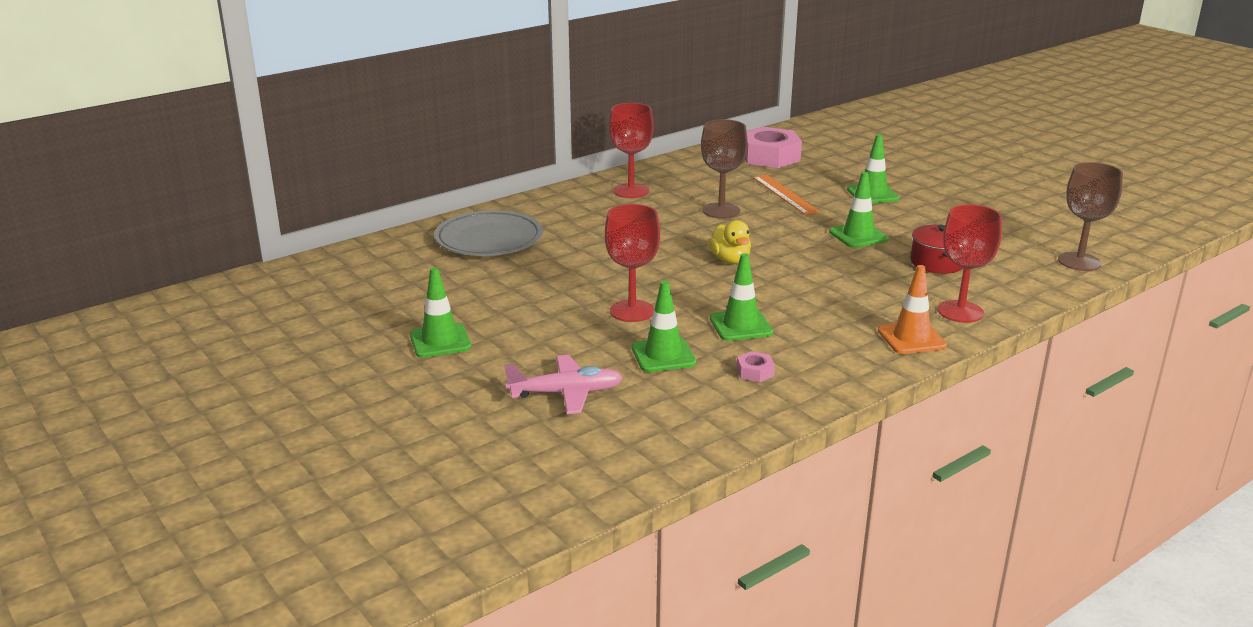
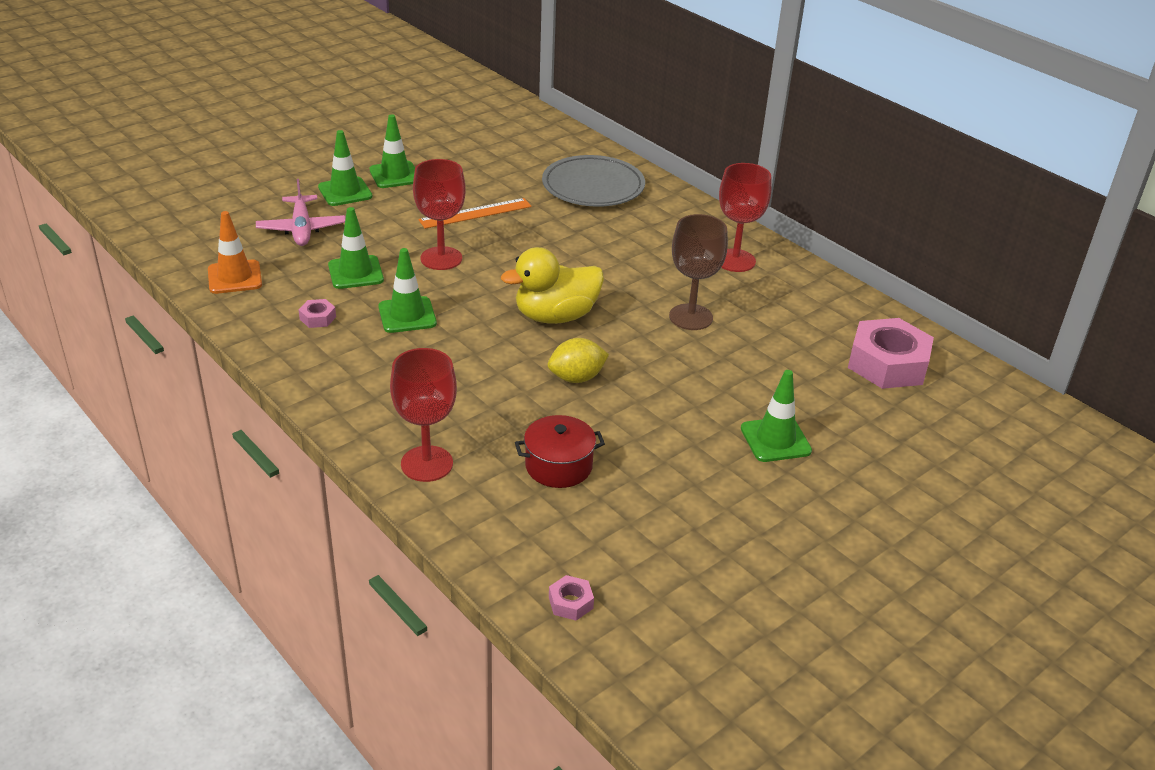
camera: 85 degrees right, 10 degrees up
(730, 260) = (555, 316): yellow duck -> yellow duck, size x1.57
(785, 194) = (755, 366): orange ruler -> orange ruler (475, 213)
(820, 254) = (576, 378): none -> yellow lemon
(858, 236) = (633, 412): green traffic cone -> green traffic cone (345, 192)
(911, 338) = (368, 419): orange traffic cone -> orange traffic cone (235, 277)
(1079, 262) = (570, 602): brown goblet -> pink nut

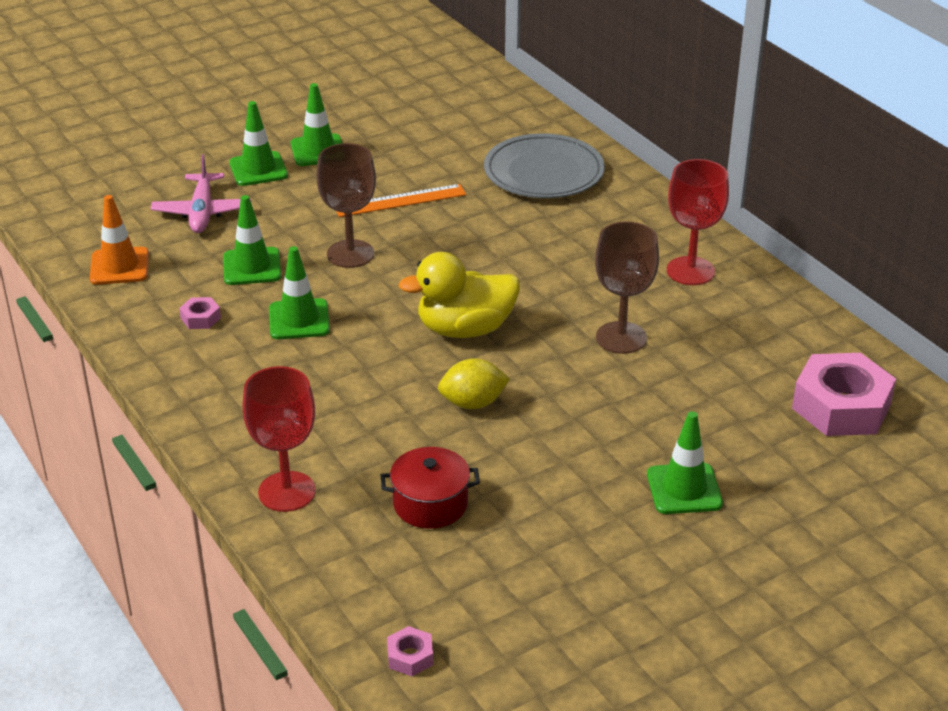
camera: 10 degrees right, 0 degrees up
(441, 258) = (350, 254): red goblet -> brown goblet

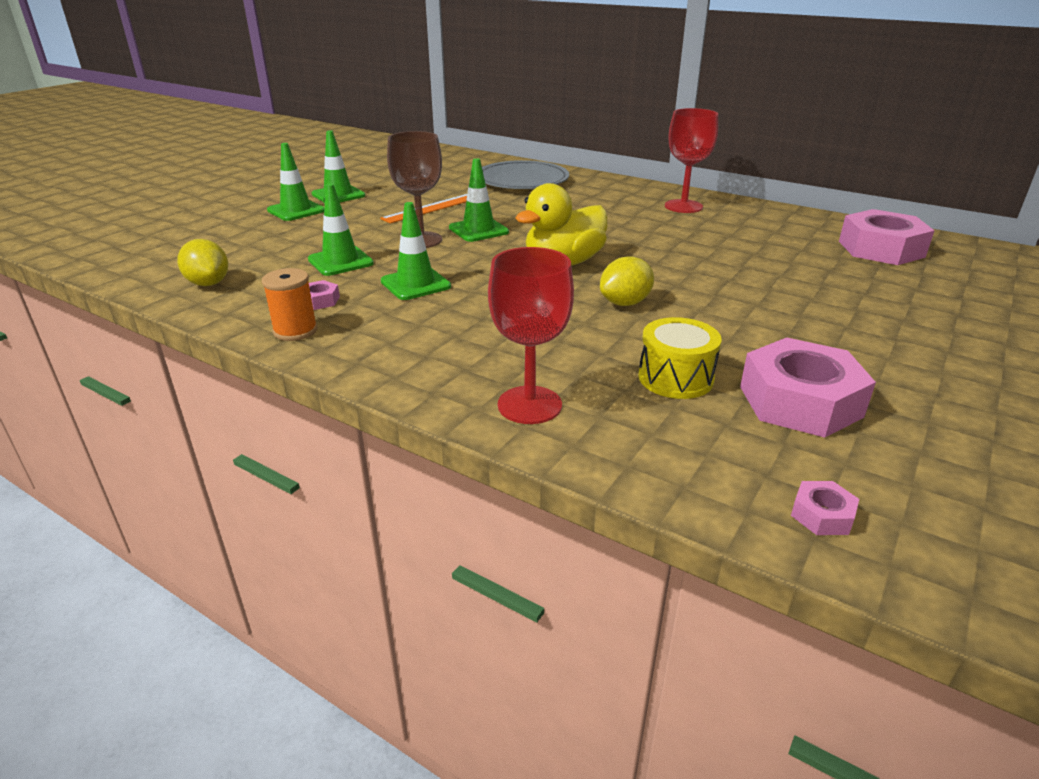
camera: 25 degrees left, 5 degrees down
(119, 266) = (208, 283): orange traffic cone -> yellow lemon
(159, 351) = (295, 331): none -> orange spool
(202, 212) = (265, 239): pink plane -> none
(430, 504) = (675, 378): red pot -> yellow drum
(510, 561) = (800, 401): none -> pink nut
(621, 338) = (685, 245): brown goblet -> none
(684, 489) = (856, 316): green traffic cone -> green traffic cone (478, 230)

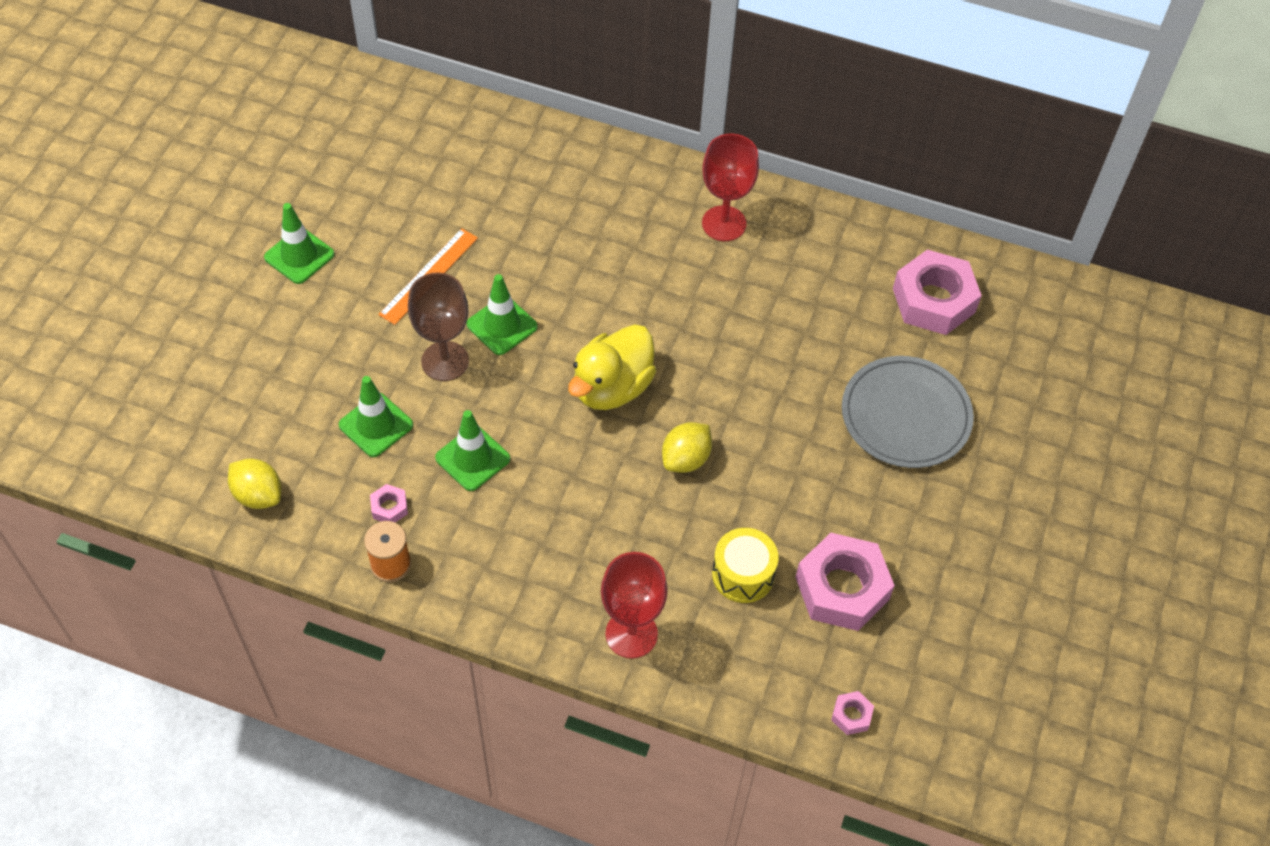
camera: 15 degrees left, 25 degrees up
(296, 210) = (267, 309): green traffic cone -> none
(522, 181) = (517, 175): grey plate -> grey plate (905, 416)

